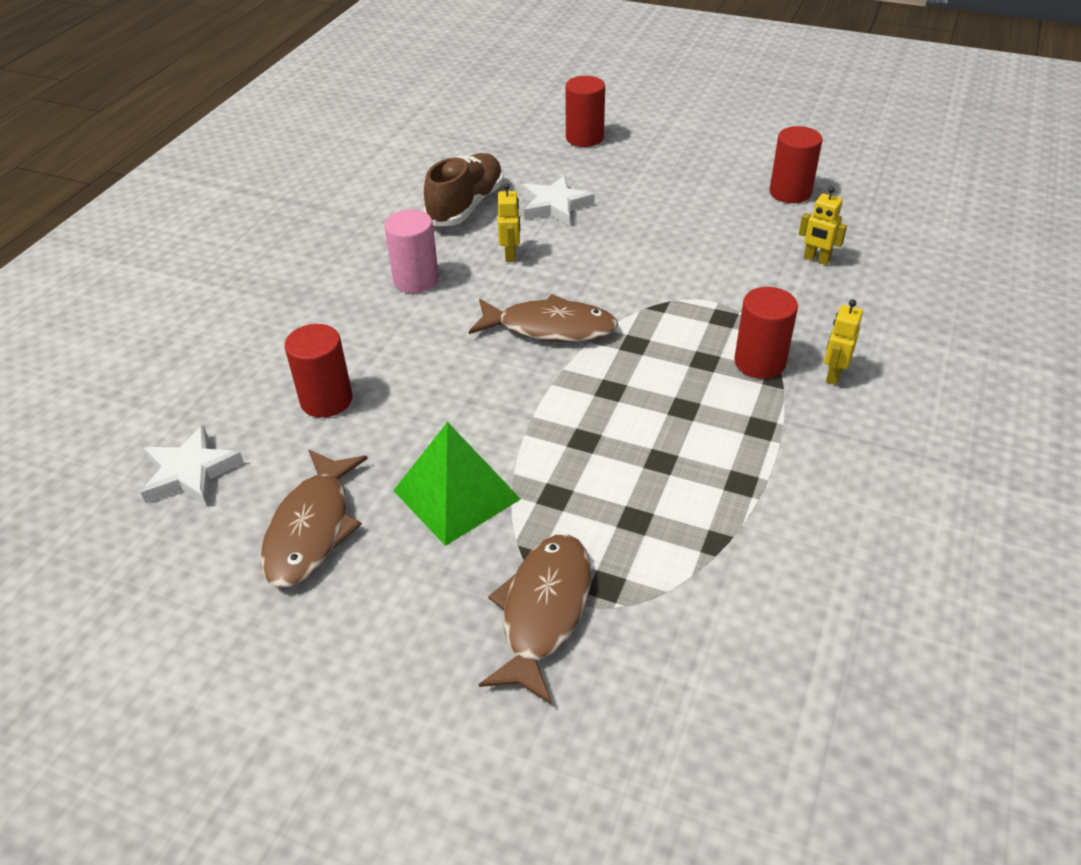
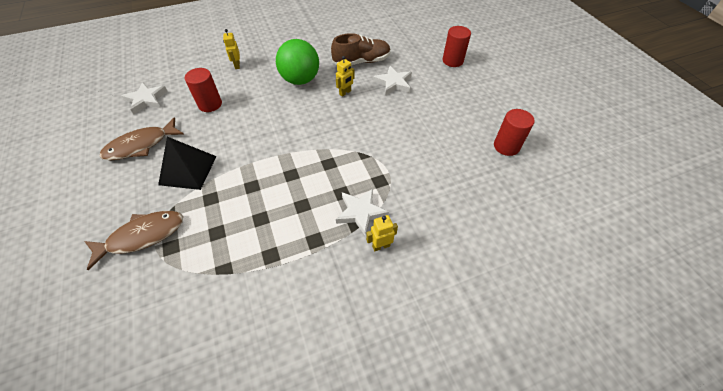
camera: 45 degrees right, 10 degrees up
(416, 280) = (300, 80): pink cylinder -> green ball
(456, 494) = (188, 170): green pyramid -> black pyramid
(550, 328) = (311, 132): brown fish -> none
(759, 362) = (360, 212): red cylinder -> white star
(816, 259) = (464, 187): yellow robot -> yellow robot (237, 65)

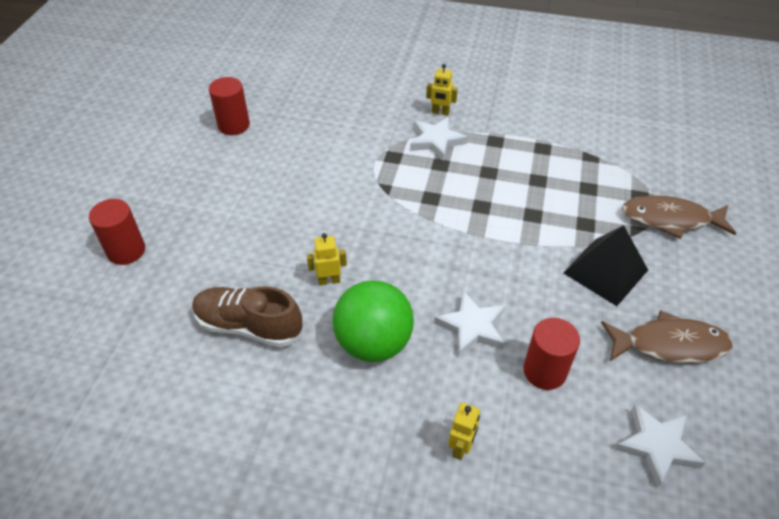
camera: 145 degrees left, 5 degrees down
(393, 83) = (249, 259): white star -> white star (472, 327)

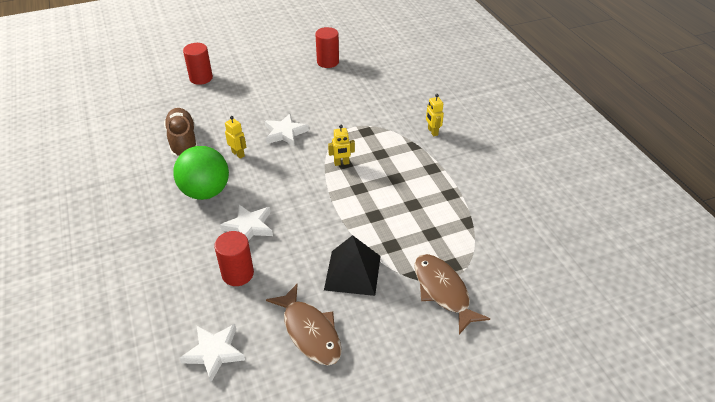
camera: 55 degrees right, 5 degrees down
(436, 141) = (401, 142): white star -> white star (285, 133)
(461, 447) = (155, 258): yellow robot -> yellow robot (341, 163)

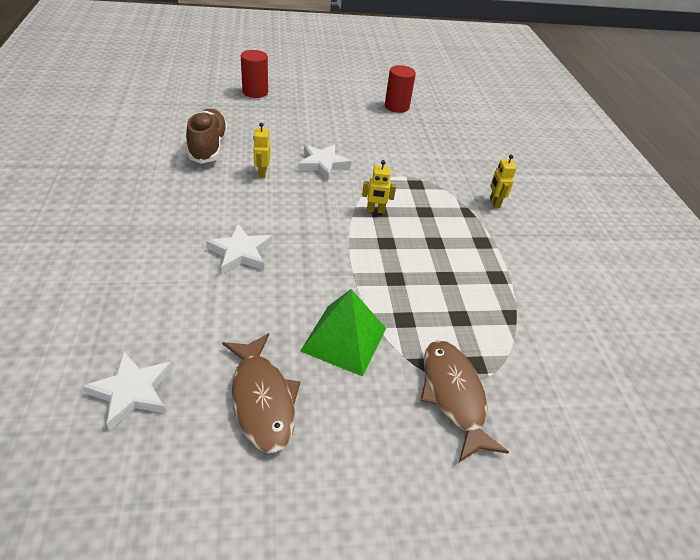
camera: 10 degrees right, 0 degrees up
(206, 192) = (209, 203): green ball -> none
(238, 154) = (262, 173): yellow robot -> yellow robot turned 150 degrees counterclockwise
(238, 274) = (204, 303): red cylinder -> none
(352, 272) = (344, 339): black pyramid -> green pyramid

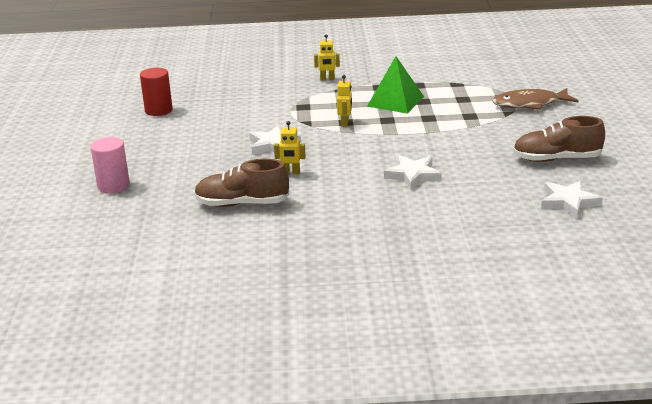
camera: 80 degrees left, 15 degrees down
(255, 92) = (113, 186): red cylinder -> pink cylinder
(262, 399) = (556, 159): brown fish -> brown shoe
(344, 339) = (495, 135): green pyramid -> green pyramid (395, 101)

